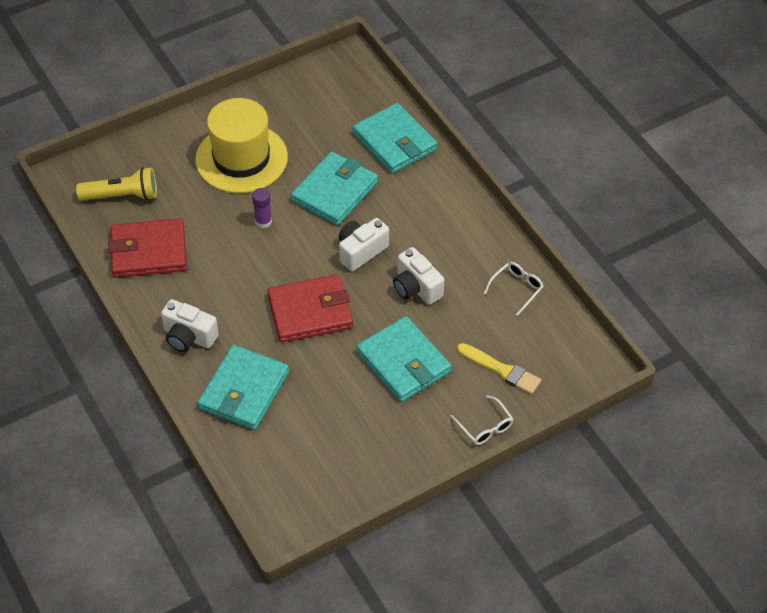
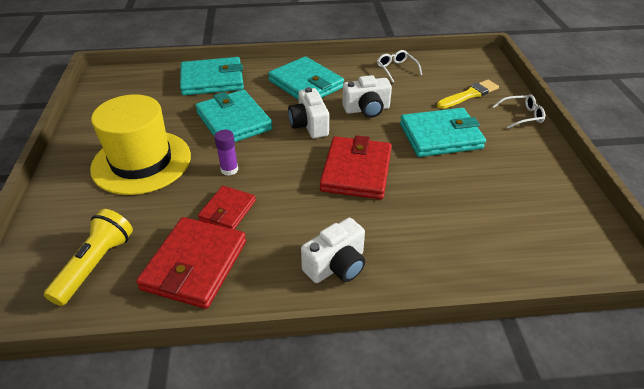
camera: 65 degrees left, 10 degrees down
(213, 244) = (227, 210): none -> red wallet
(244, 390) = (430, 242): turquoise wallet -> turquoise wallet (306, 84)

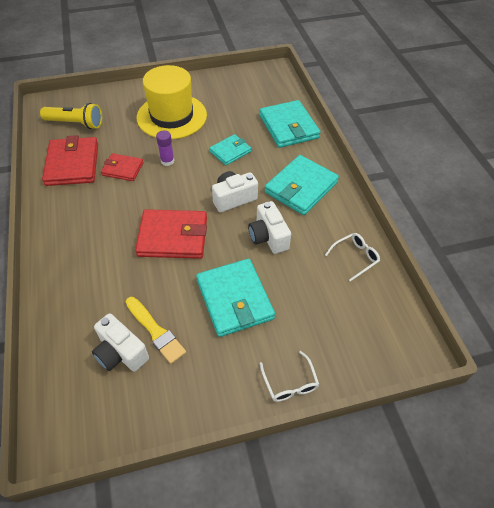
camera: 80 degrees right, 10 degrees up
(195, 265) = (72, 164): red wallet -> red wallet turned 75 degrees clockwise
(234, 121) = (230, 151): turquoise wallet -> turquoise wallet, size x0.59
(336, 266) = (67, 234): white camera -> white camera (121, 353)
(469, 95) = (321, 329): yellow brush -> yellow brush (155, 331)

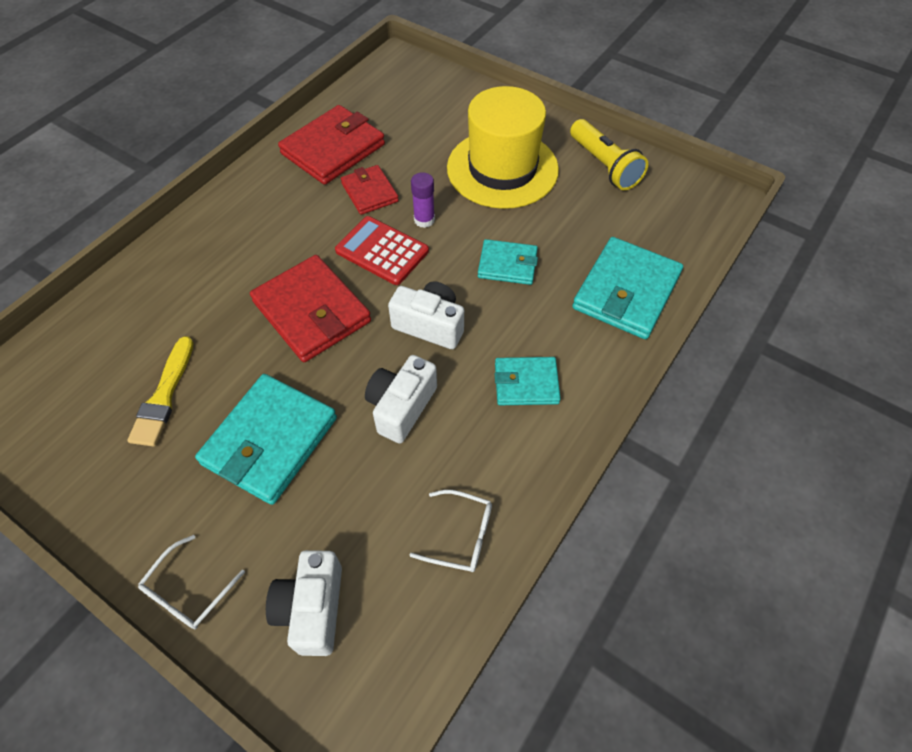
camera: 50 degrees right, 5 degrees up
(76, 123) = (395, 105): yellow flashlight -> yellow flashlight (604, 165)
(121, 353) = (113, 386): white camera -> white camera (312, 608)
(167, 188) = (382, 251): none -> red calculator
(301, 187) = (526, 383): turquoise wallet -> turquoise wallet, size x0.59

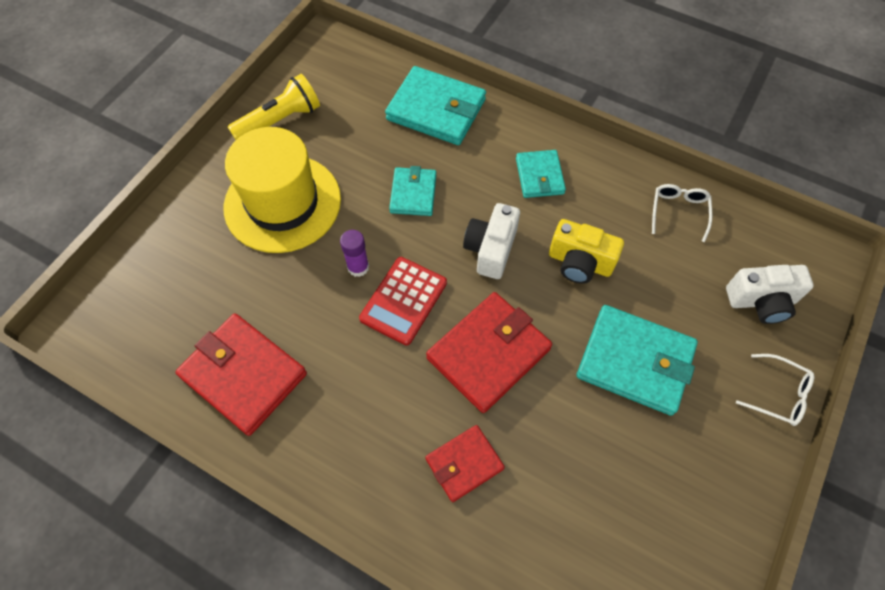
camera: 95 degrees left, 5 degrees up
(164, 396) = (610, 473): yellow brush -> none
(370, 192) = (318, 324): red wallet -> red wallet (464, 464)
(401, 407) = (580, 263): white camera -> yellow camera

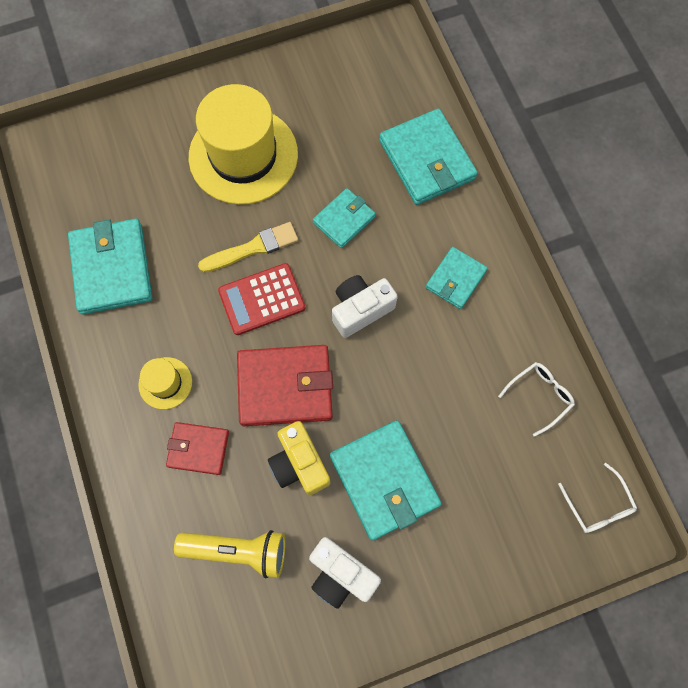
camera: 40 degrees right, 10 degrees up
(244, 375) = (112, 268): red wallet -> turquoise wallet
(280, 120) = (299, 83): yellow flashlight -> yellow flashlight (238, 550)
(358, 267) = (253, 248): purple glue stick -> yellow brush
(383, 433) = (165, 383): none -> yellow hat
(580, 263) = (418, 373): yellow camera -> yellow camera (299, 463)
(761, 301) = (531, 518): white camera -> white camera (341, 574)
(778, 394) = (468, 594): white glasses -> white glasses (598, 505)

